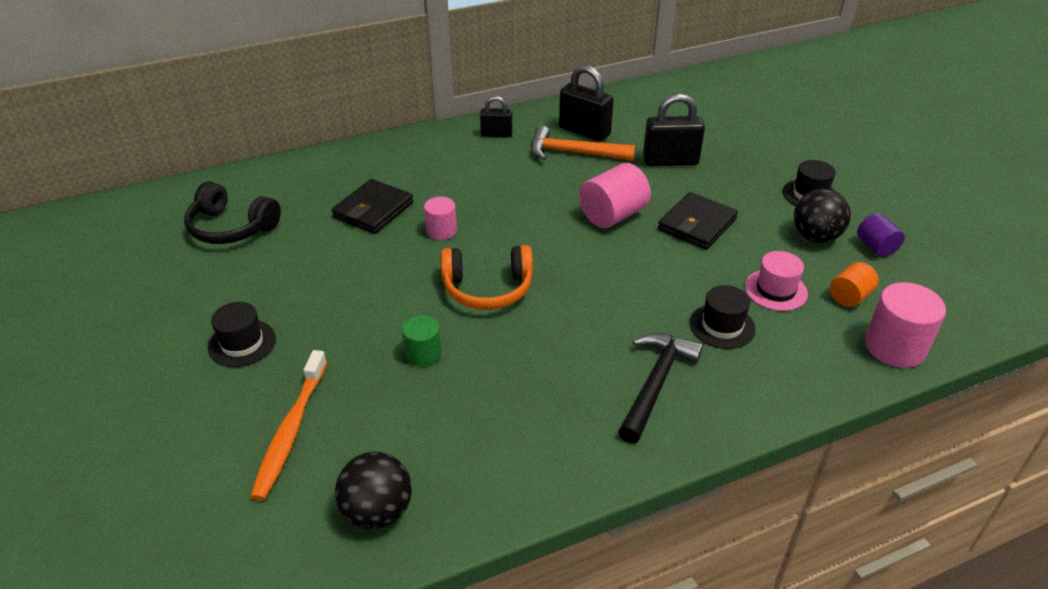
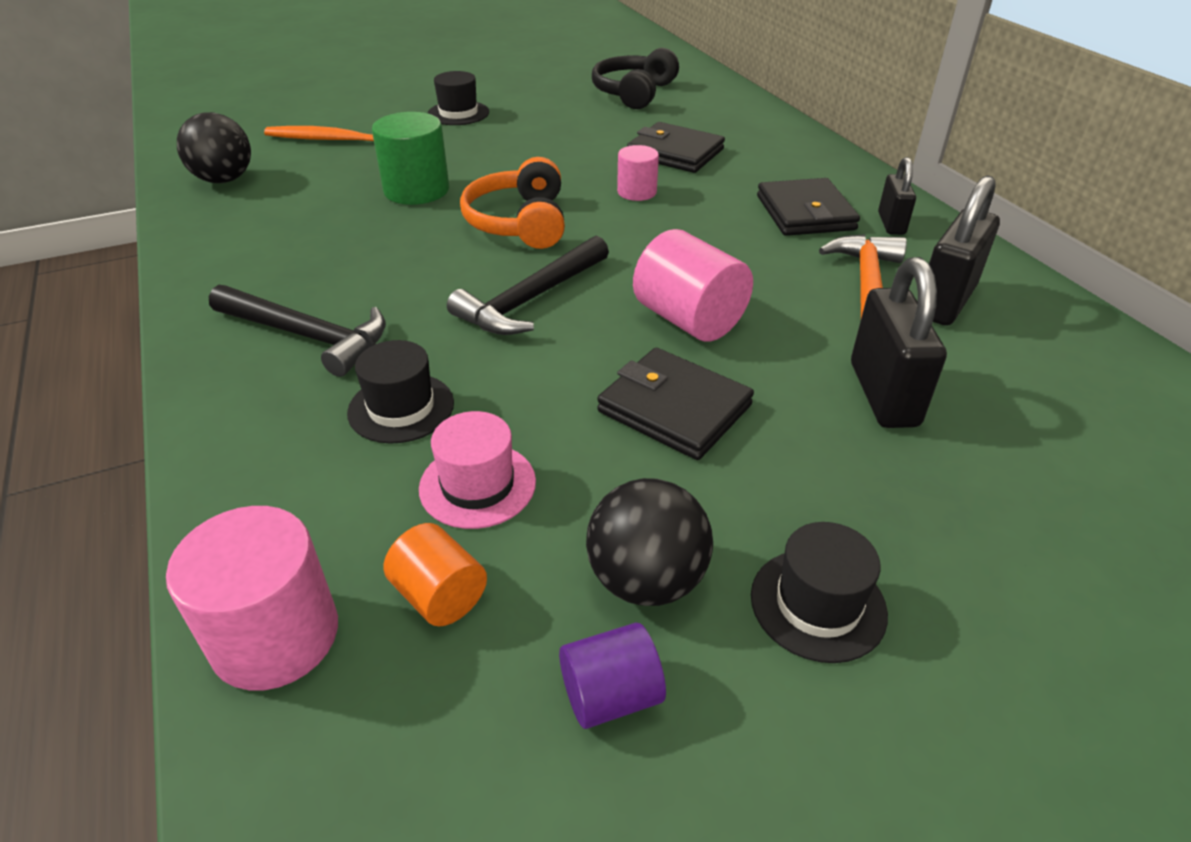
camera: 90 degrees right, 0 degrees up
(423, 354) = (416, 190): green cylinder -> green cylinder, size x1.66
(480, 162) = (805, 213): none -> black wallet
(597, 278) = (531, 299): none -> black hammer

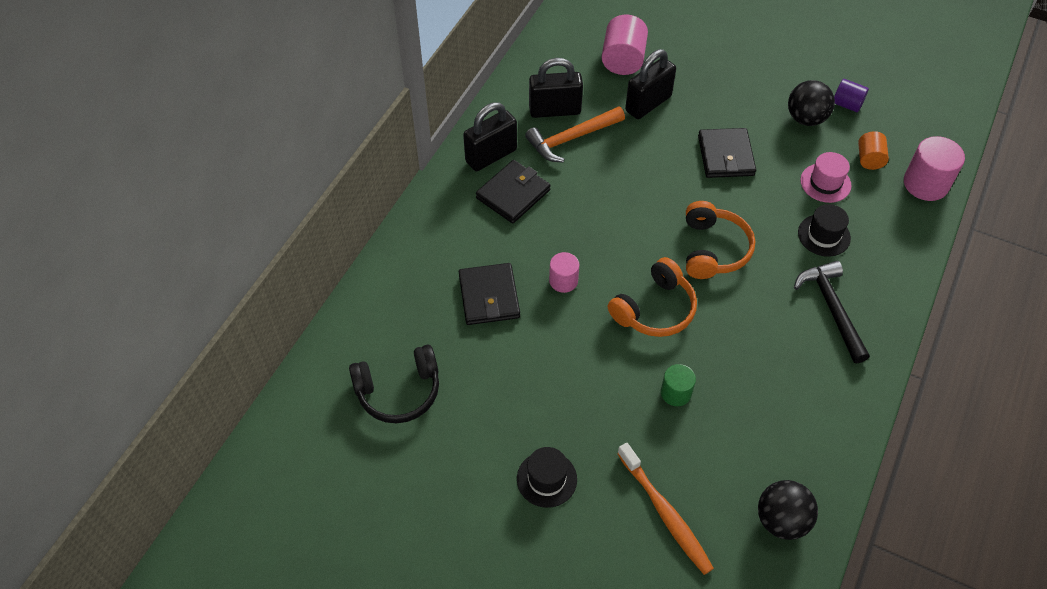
camera: 130 degrees left, 15 degrees up
(416, 190) = (676, 393): green cylinder -> green cylinder, size x0.60
(531, 299) = (713, 249): black hammer -> orange headphones
(689, 320) = (664, 184): pink cylinder -> pink cylinder (623, 60)
(818, 604) = (768, 79): black hat -> none
(891, 223) = (491, 156): black padlock -> black padlock, size x1.68

